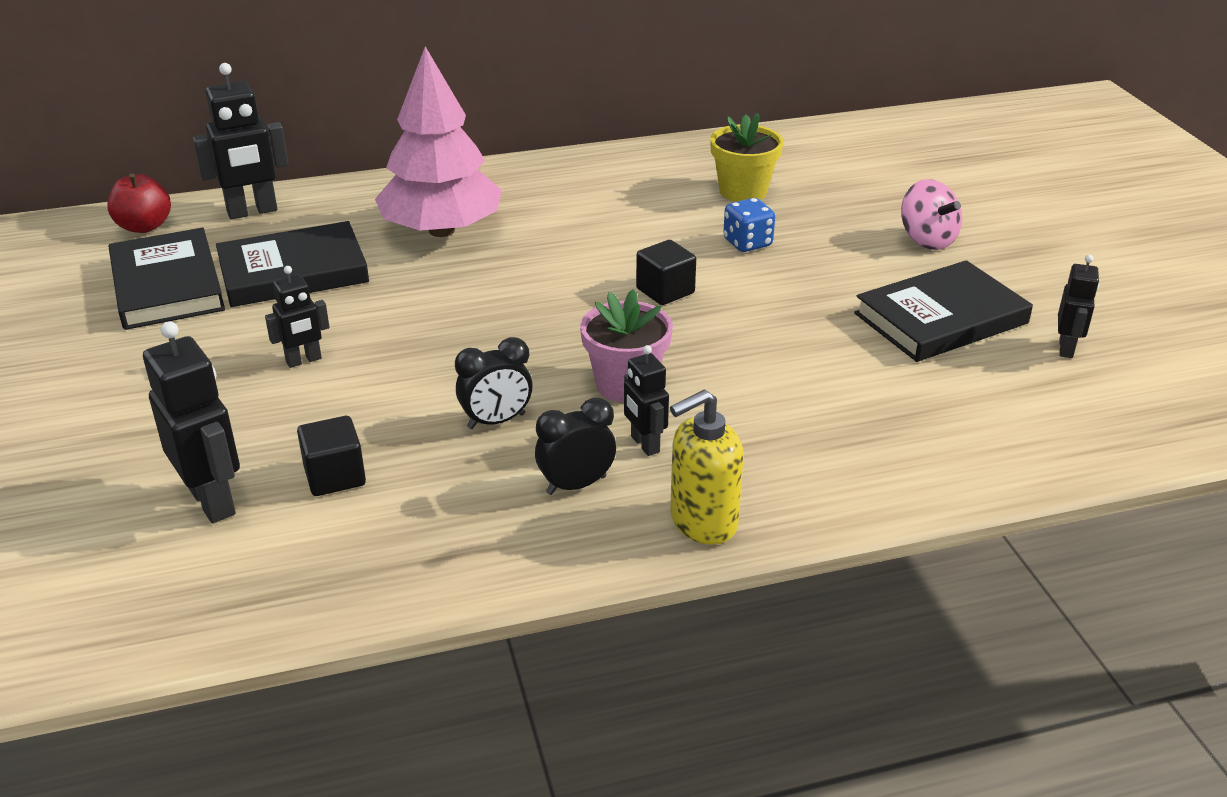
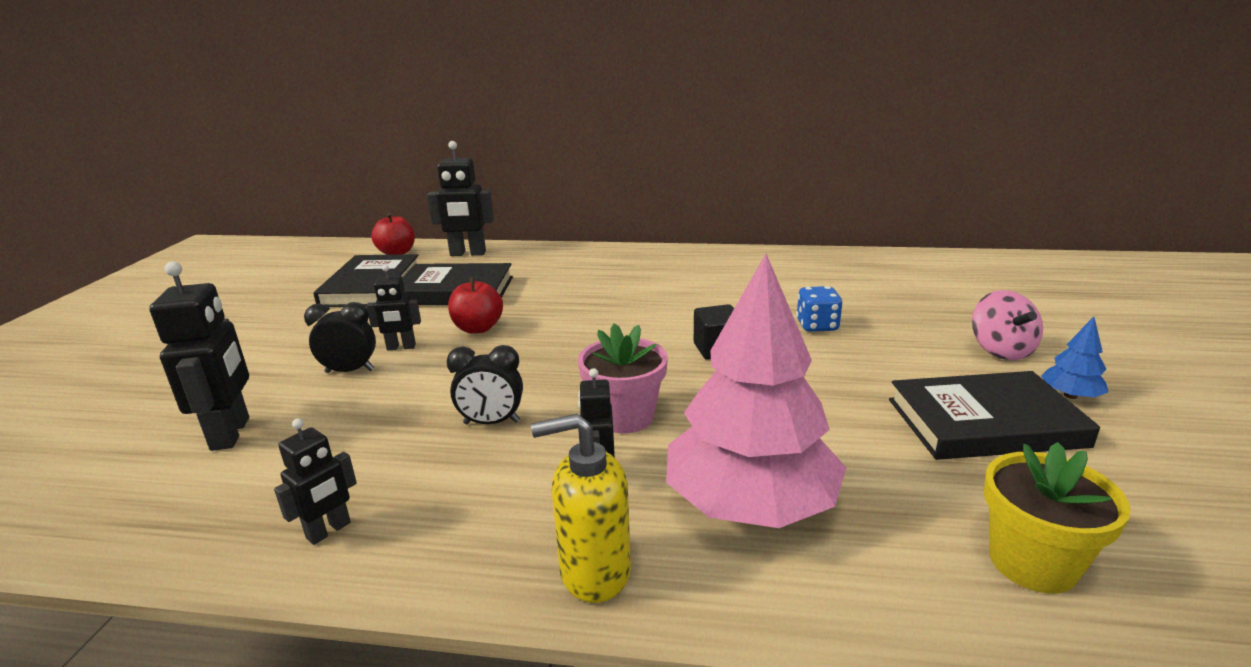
camera: 25 degrees right, 10 degrees down
(335, 476) = (330, 436): black cube -> none
(375, 317) = (478, 328): none -> red apple
(442, 230) = (578, 281): pink tree -> pink tree (750, 504)
(576, 485) = (506, 497): black clock -> black clock (350, 371)
(743, 191) = (837, 289): yellow flower pot -> yellow flower pot (1032, 563)
(998, 276) = (1070, 395): none -> blue tree
(1066, 348) = (1137, 485): black robot -> black robot (329, 531)

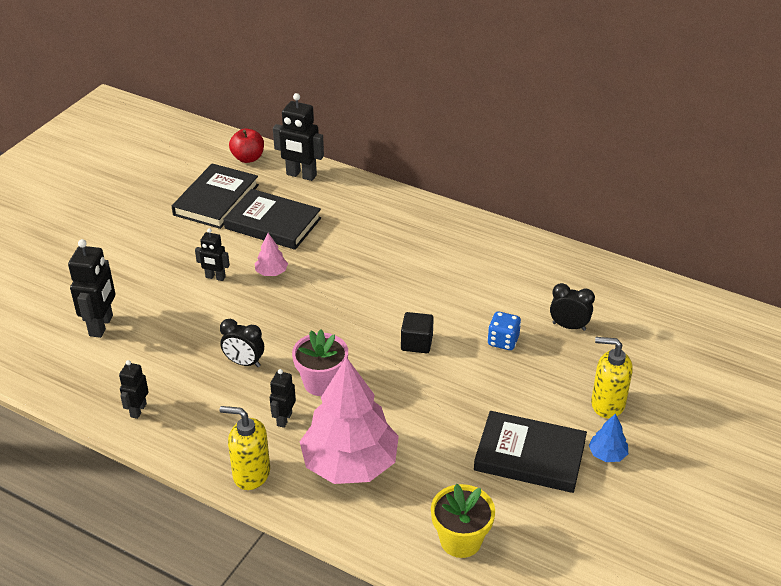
camera: 20 degrees right, 15 degrees up
(329, 531) = (138, 410): black robot -> black robot turned 135 degrees clockwise
(350, 371) = (177, 291): black clock -> black clock (569, 326)
(478, 328) = (271, 272): red apple -> pink tree
(1000, 350) = (607, 404): pink spinning top -> yellow soap dispenser

